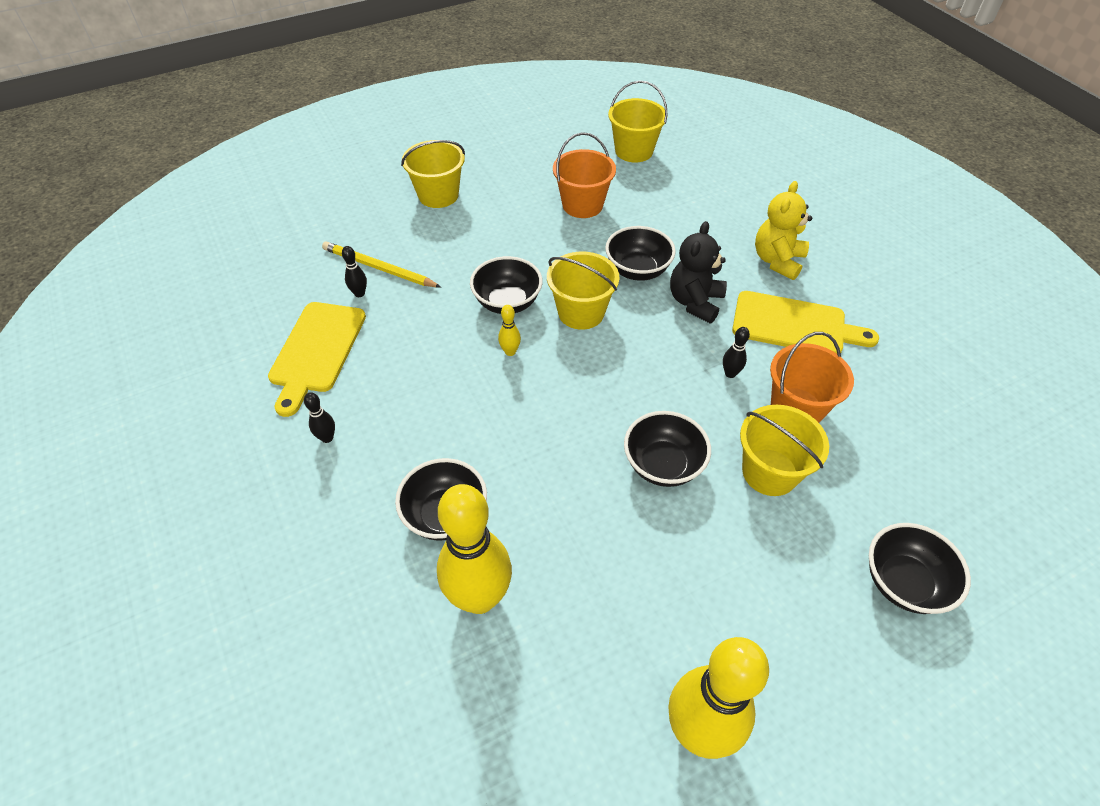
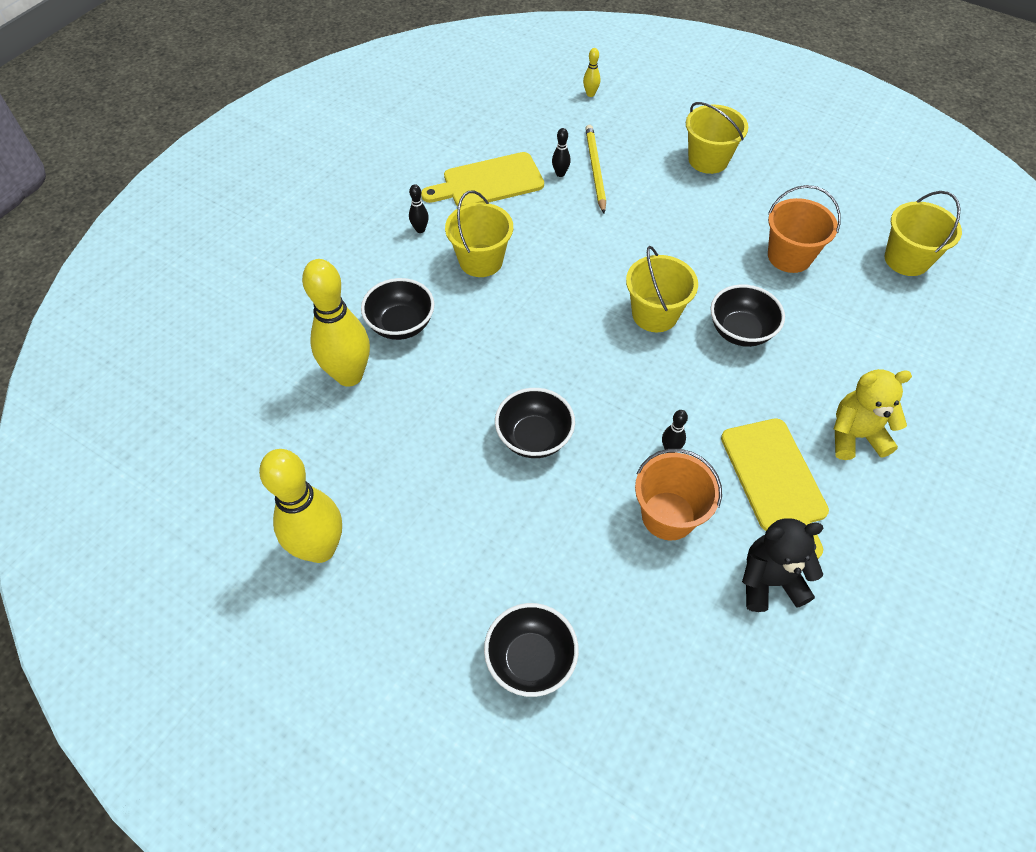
camera: 60 degrees right, 5 degrees up
(507, 302) = (625, 262): black bowl -> none
(510, 352) = (574, 289): yellow bowling pin -> yellow bowling pin (590, 94)
(695, 302) = (737, 390): black teddy bear -> black teddy bear (769, 581)
(769, 472) = (580, 518): yellow bucket -> yellow bucket (481, 261)

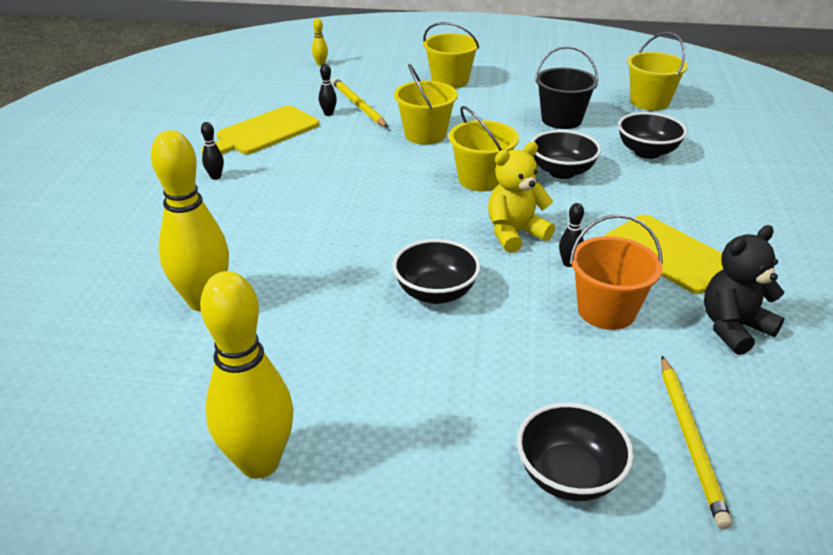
camera: 25 degrees left, 20 degrees down
(401, 325) = (239, 248): black bowl -> black bowl (647, 152)
(481, 261) = (292, 183): yellow bucket -> yellow bucket (425, 134)
(647, 672) = (690, 440): none -> yellow pencil
(789, 256) = (561, 120): orange bucket -> black bucket
(855, 436) = (709, 210): yellow teddy bear -> yellow teddy bear (515, 234)

